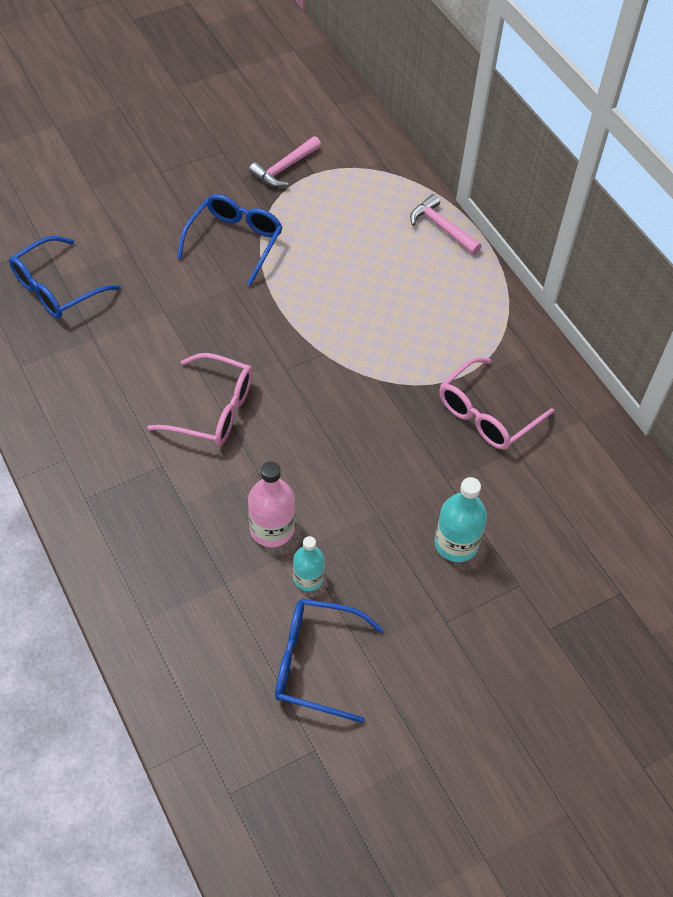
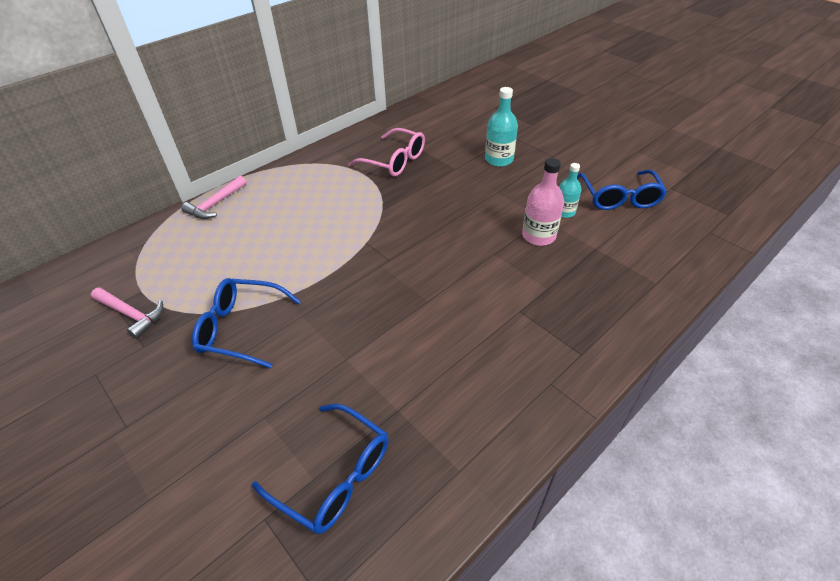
camera: 100 degrees left, 10 degrees down
(213, 410) = (448, 293): pink glasses -> none

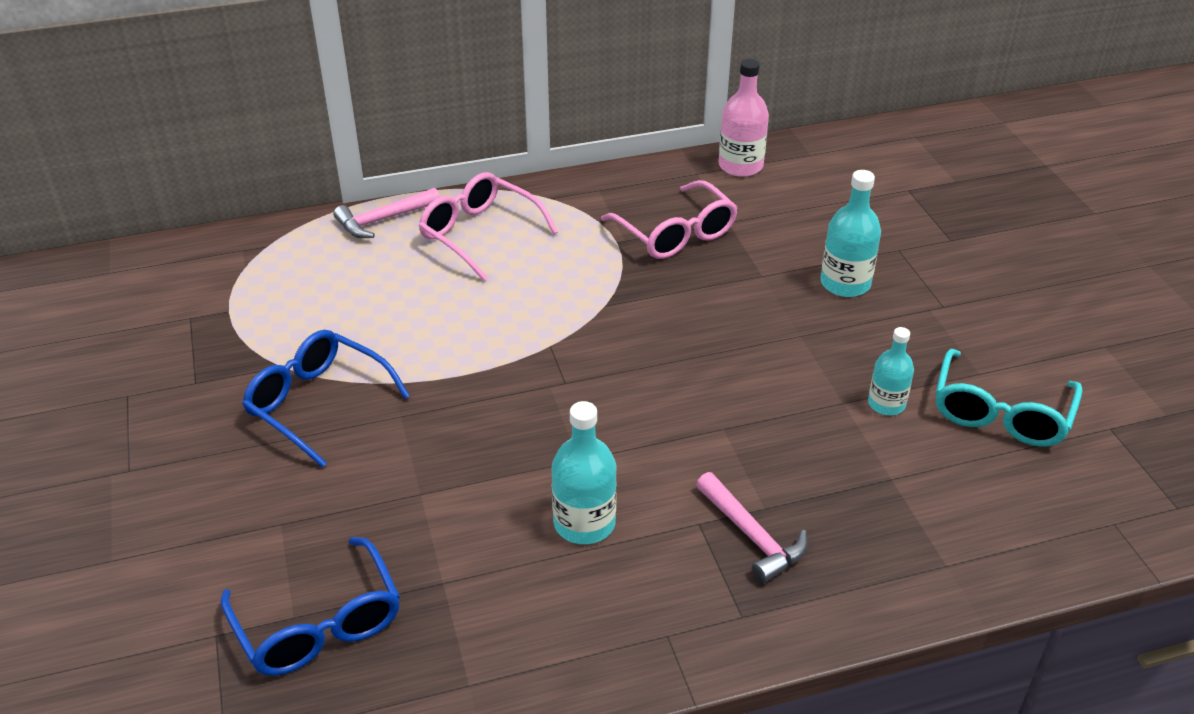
camera: 25 degrees right, 5 degrees down
(131, 314) = (202, 337): pink hammer -> pink hammer (751, 536)
(281, 194) = (479, 233): none -> pink glasses
(457, 336) = (584, 523): none -> turquoise bottle
(538, 236) = (813, 426): pink bottle -> pink bottle (740, 166)
(619, 198) = (1000, 414): blue glasses -> turquoise glasses

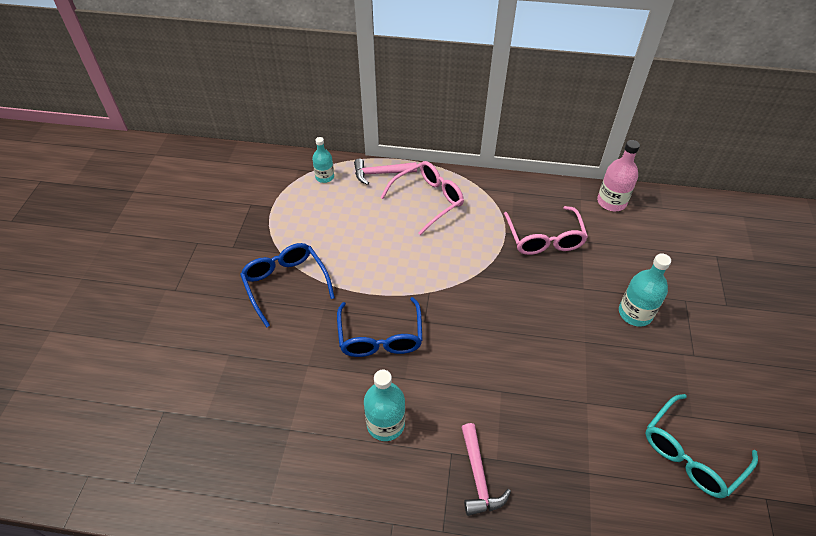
camera: 25 degrees right, 10 degrees up
(319, 625) = (214, 428): blue glasses -> blue glasses (380, 337)
(479, 233) = (428, 200): pink glasses -> pink glasses turned 75 degrees clockwise
(886, 404) = (615, 415): turquoise bottle -> turquoise bottle (324, 177)

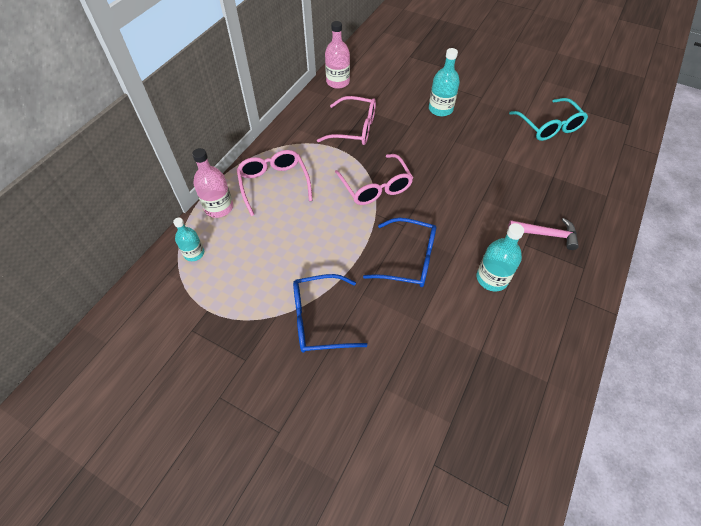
camera: 70 degrees left, 5 degrees up
(381, 173) = (219, 207): pink hammer -> pink bottle
(466, 282) = (376, 187): none -> pink glasses

